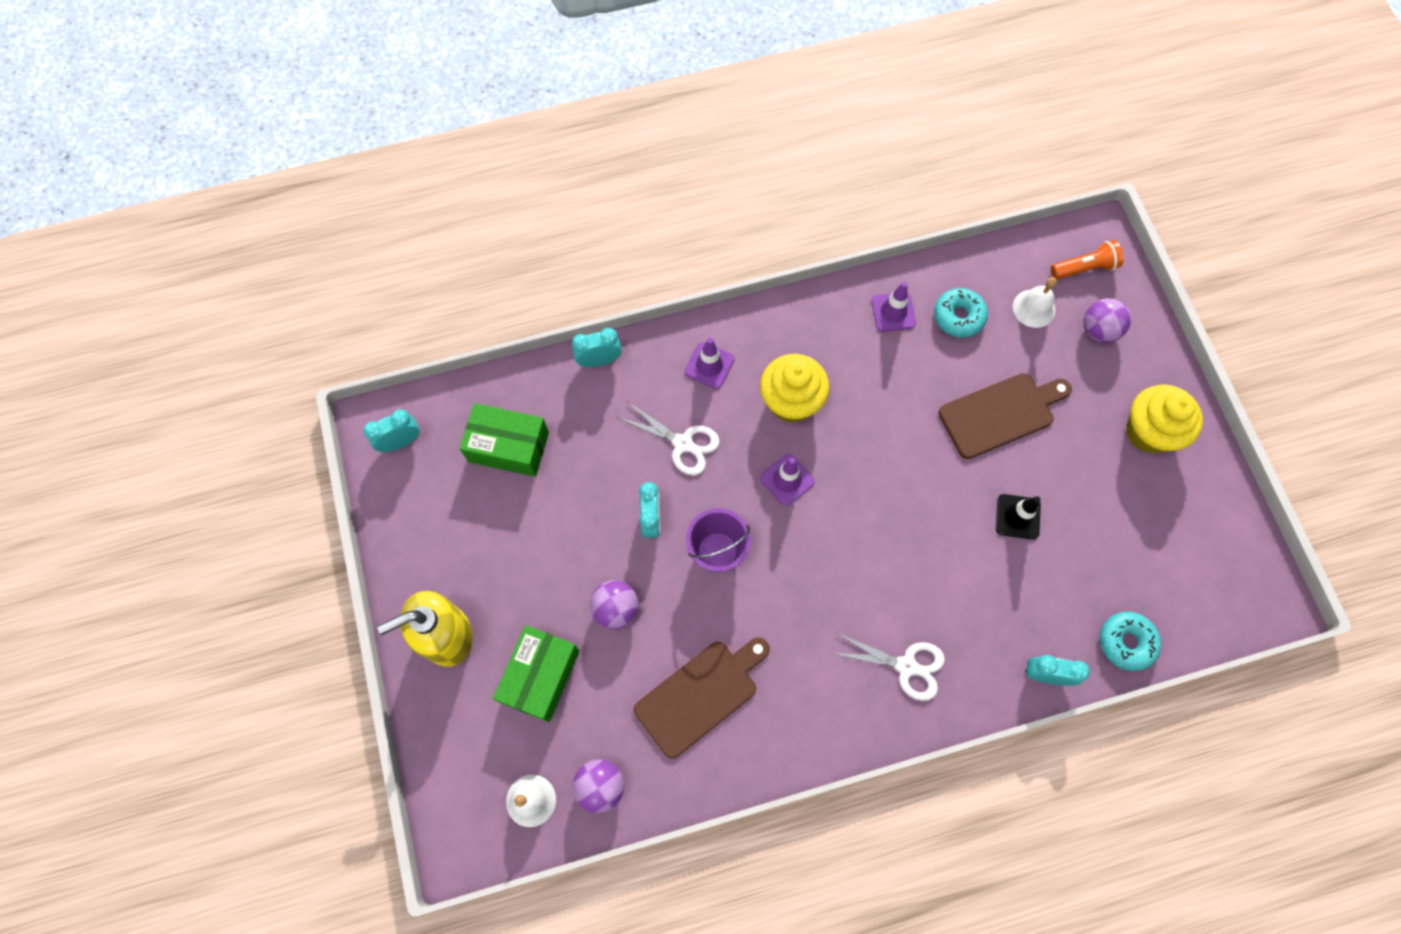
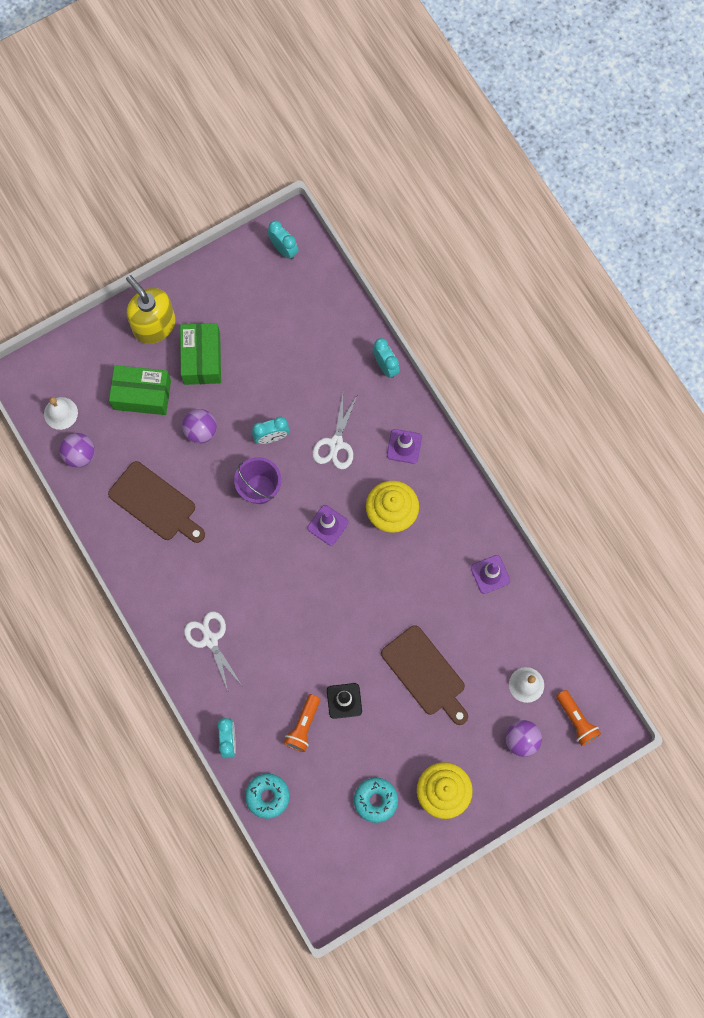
camera: 75 degrees right, 5 degrees up
(508, 447) = (300, 323): green box -> green box (202, 359)
(906, 666) = (210, 640): white scissors -> white scissors turned 150 degrees clockwise
(958, 317) = (501, 626): turquoise donut -> turquoise donut (375, 800)
(1041, 574) = (303, 726): none -> orange flashlight

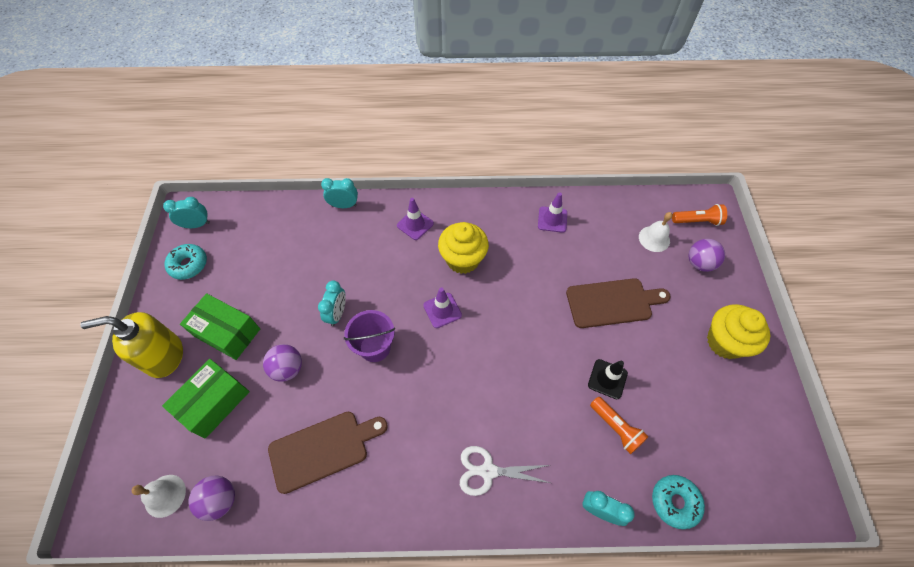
camera: 60 degrees left, 15 degrees down
(336, 443) = (378, 269): white scissors -> none
(375, 800) = (714, 401): turquoise donut -> turquoise donut (189, 265)

